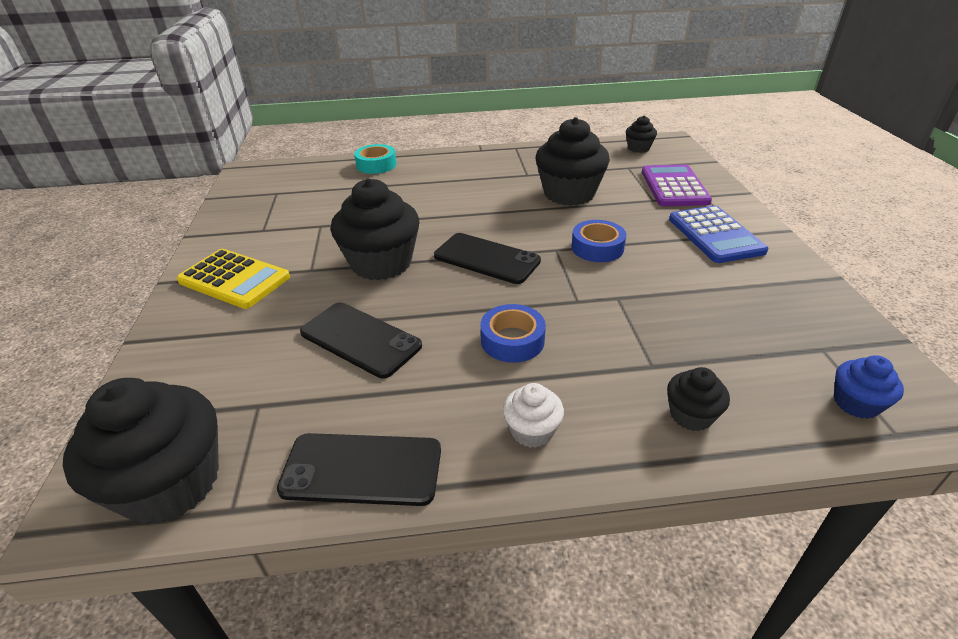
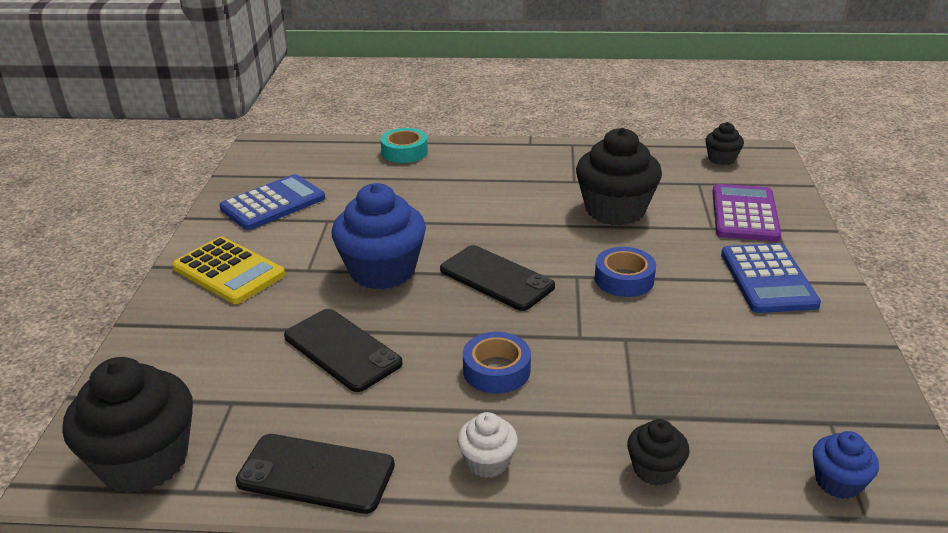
camera: 10 degrees right, 5 degrees down
(266, 216) = (273, 203): none -> blue calculator
(381, 263) = (382, 271): black cupcake -> blue cupcake

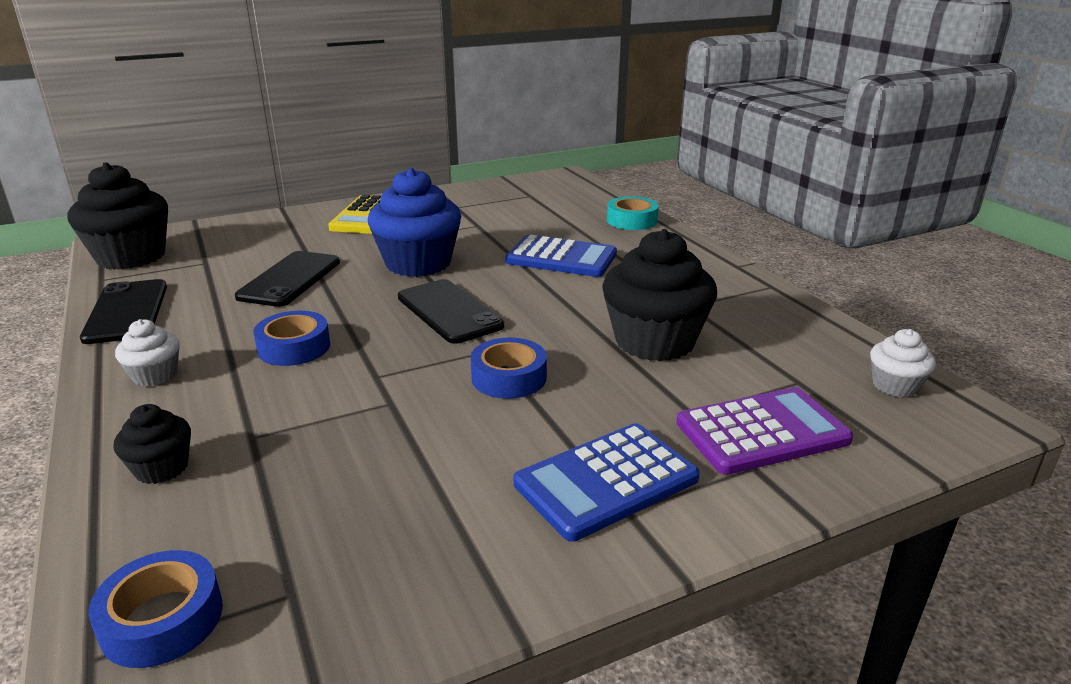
camera: 60 degrees right, 5 degrees down
(273, 203) = (482, 202): blue calculator -> blue calculator (561, 258)
(496, 278) = (449, 311): black phone -> black phone turned 45 degrees counterclockwise
(721, 159) = (895, 386): black cupcake -> white cupcake
(838, 482) = (162, 619): blue cupcake -> blue tape

